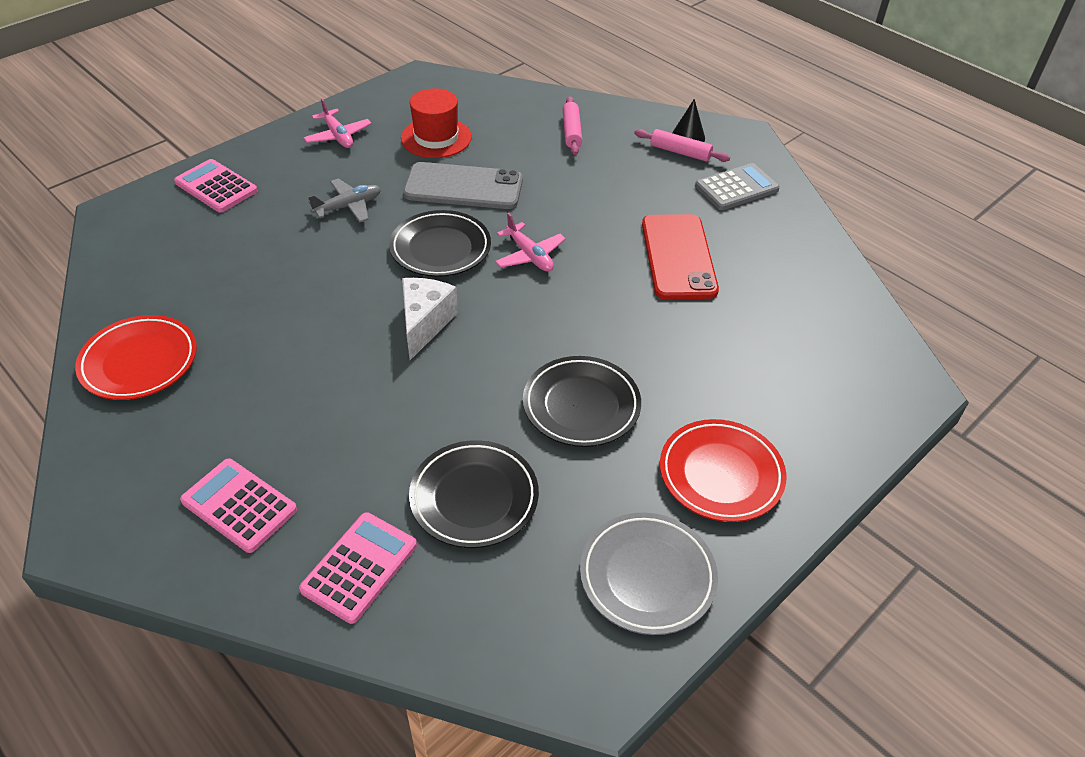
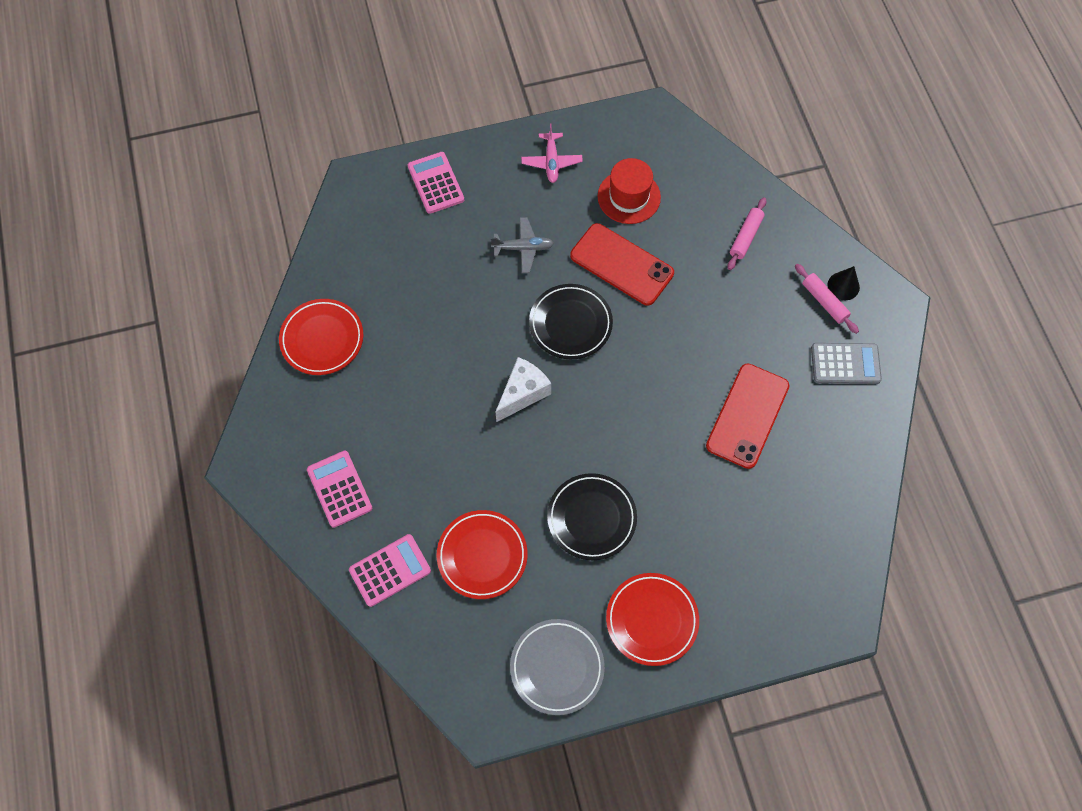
camera: 30 degrees right, 20 degrees up
(463, 187) = (621, 265): grey phone -> red phone
(474, 498) = (482, 555): black plate -> red plate
(529, 255) = (633, 361): pink plane -> none

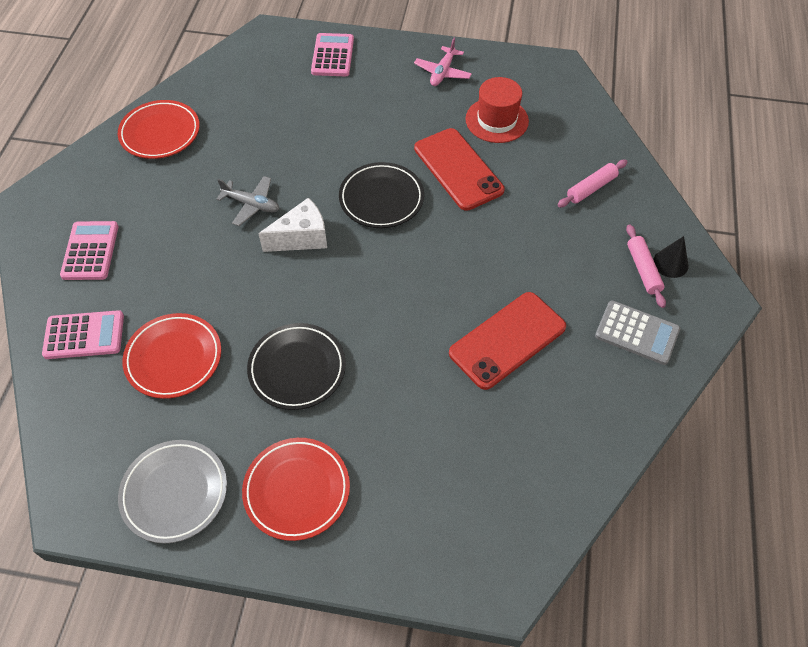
camera: 25 degrees right, 10 degrees down
(523, 248) = (376, 126): grey plane -> grey plane (251, 204)

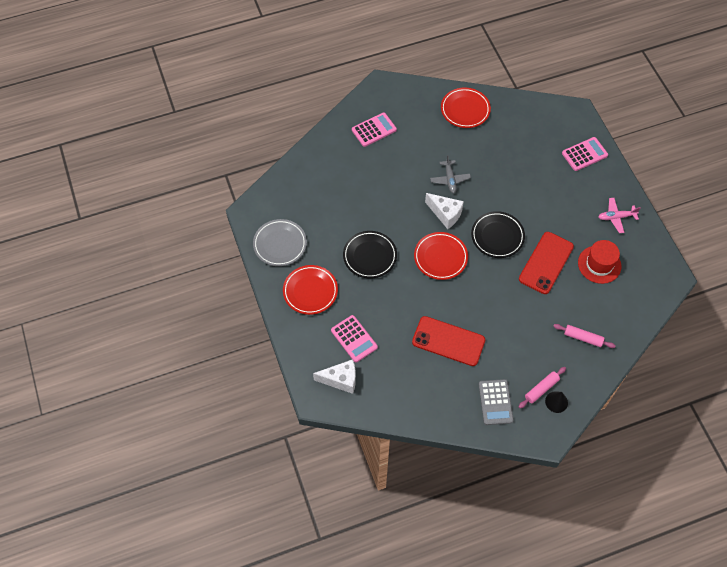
camera: 60 degrees right, 5 degrees up
(84, 335) = (329, 159): pink calculator -> pink calculator (354, 339)
(174, 358) = (341, 202): red plate -> red plate (440, 257)
(488, 528) = (341, 380): none -> white cheese

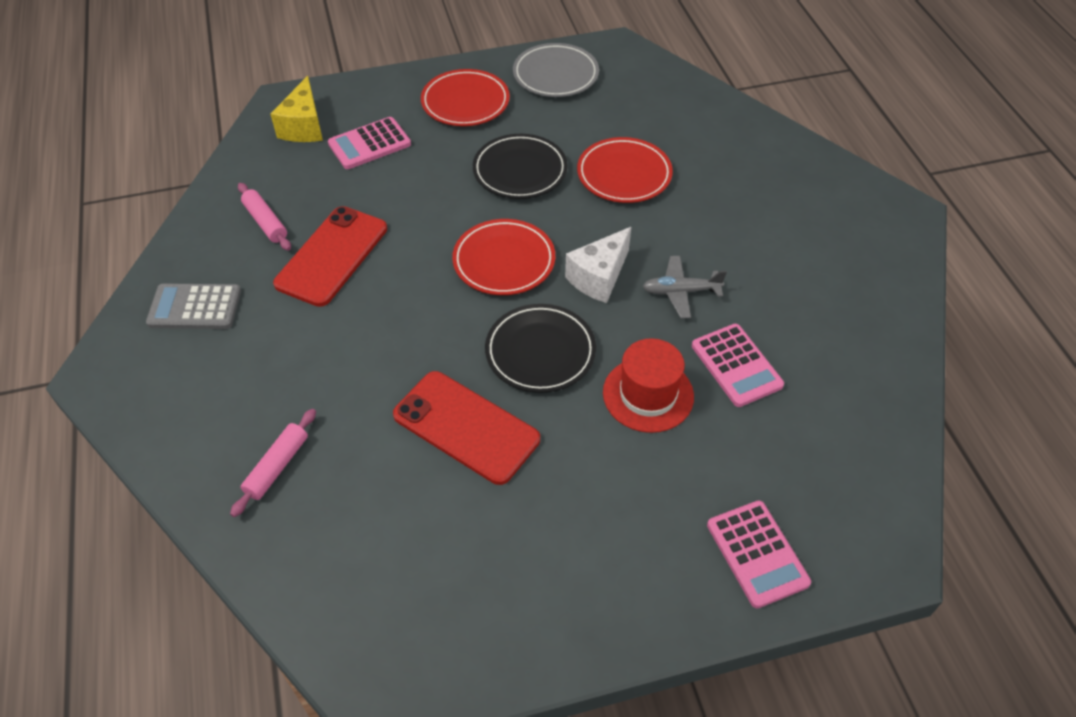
camera: 95 degrees right, 10 degrees down
(341, 380) = (304, 126): white cheese -> yellow cheese
(374, 130) = (793, 193): pink calculator -> pink calculator (736, 365)
(465, 110) = (863, 334): red plate -> red plate (624, 175)
(541, 389) = (193, 379): pink rolling pin -> pink rolling pin (266, 222)
(556, 402) = (159, 399): black cone -> none
(599, 264) = (445, 530): red hat -> red hat (648, 394)
(616, 217) = (569, 593): pink plane -> none

